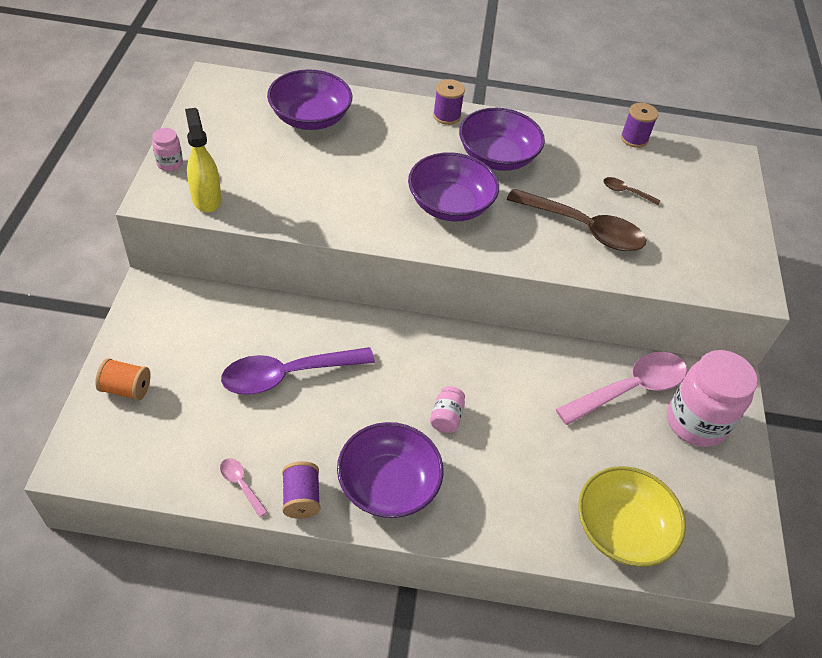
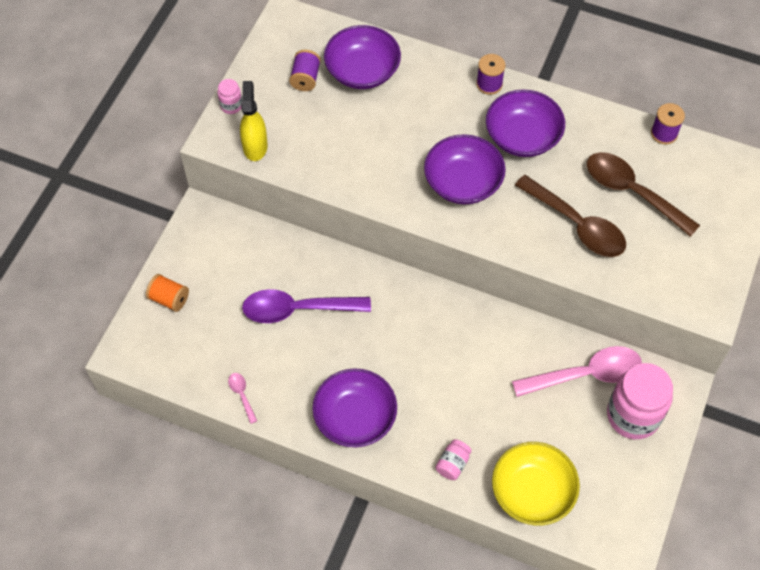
camera: 20 degrees right, 10 degrees up
(301, 498) = (285, 415): purple spool -> purple spool (305, 78)
(446, 417) = (418, 370): pink jar -> pink jar (453, 464)
(626, 192) = (632, 192): brown spoon -> brown spoon, size x2.33

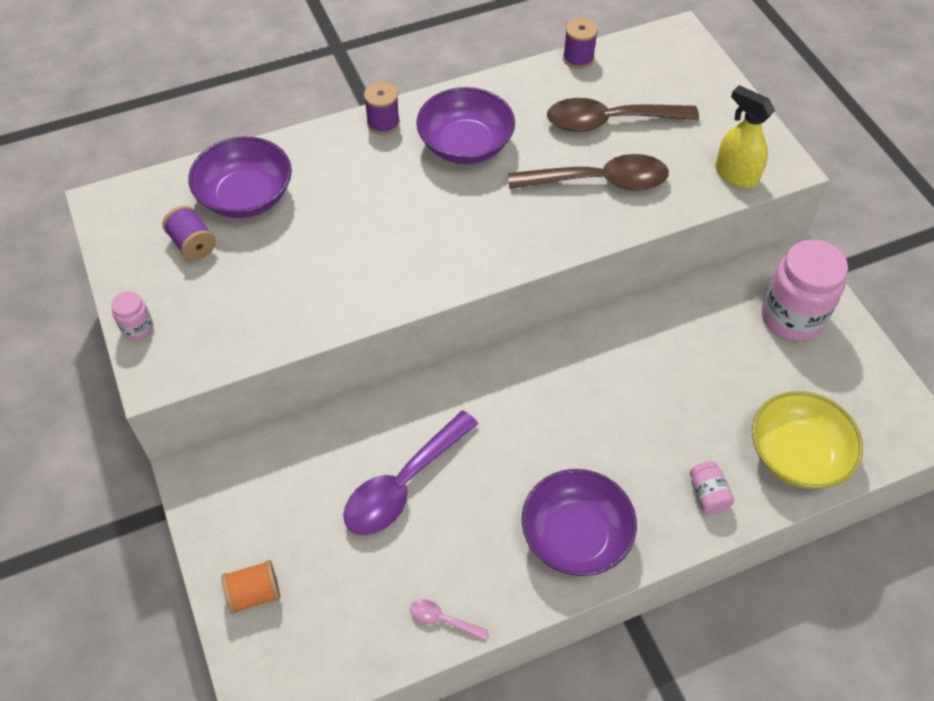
camera: 45 degrees left, 5 degrees down
(255, 146) = (210, 347): yellow spray bottle -> yellow spray bottle (736, 175)
(463, 182) = (459, 222): purple bowl -> none
(586, 374) = (718, 316): pink spoon -> none

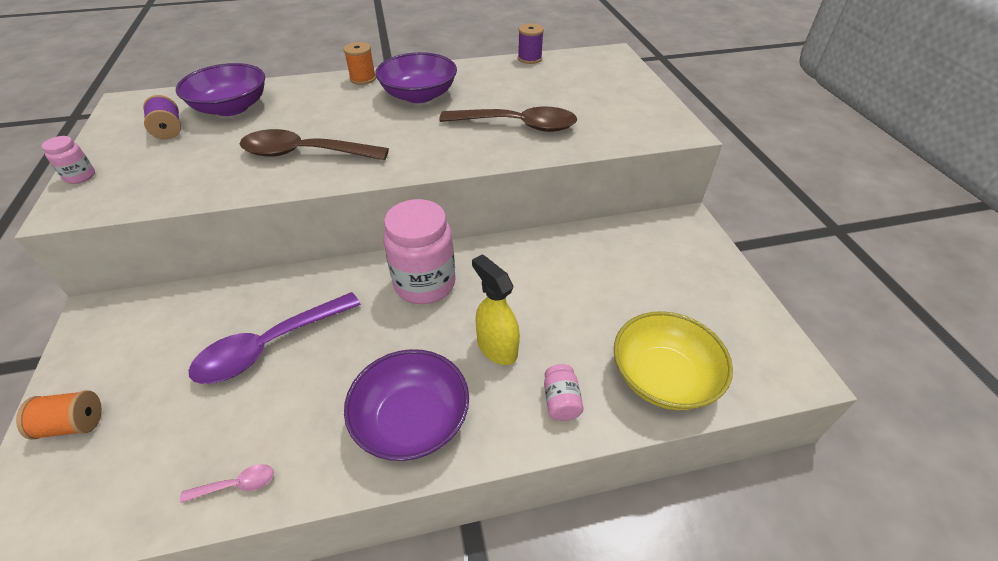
camera: 10 degrees right, 10 degrees down
(383, 123) = (363, 79): purple spool -> orange spool
(442, 620) = (237, 485): pink spoon -> pink spoon turned 135 degrees clockwise
(609, 121) = (540, 93): brown spoon -> brown spoon (305, 153)
(736, 175) = (638, 132): yellow spray bottle -> yellow spray bottle (497, 347)
(792, 317) = (677, 260): pink jar -> pink jar (425, 284)

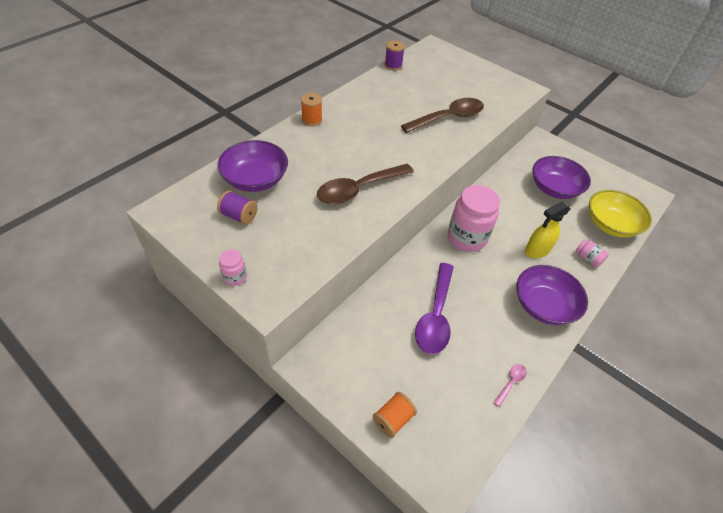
camera: 40 degrees left, 5 degrees up
(419, 95) = (366, 119): purple bowl -> purple bowl (554, 188)
(497, 347) = (537, 250): yellow spray bottle -> yellow spray bottle turned 45 degrees counterclockwise

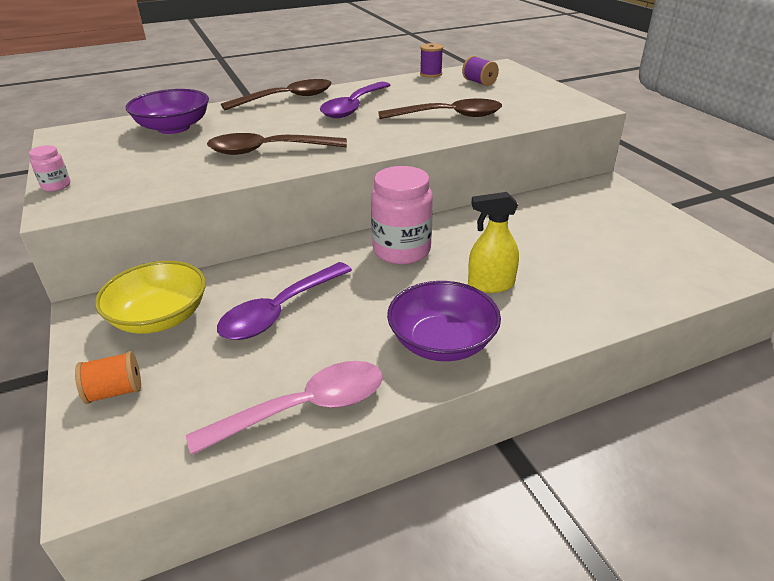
camera: 30 degrees right, 15 degrees down
(239, 216) = (122, 148): purple spool -> purple spool (479, 82)
(312, 120) = (287, 98): orange spool -> brown spoon
(373, 121) = (353, 107): none -> purple spoon
(511, 382) = (305, 408): pink spoon -> pink spoon, size x2.33
(554, 188) = (581, 231): purple bowl -> none
(587, 259) = (565, 311): pink jar -> none
(610, 224) = (641, 285): yellow bowl -> yellow bowl (160, 317)

